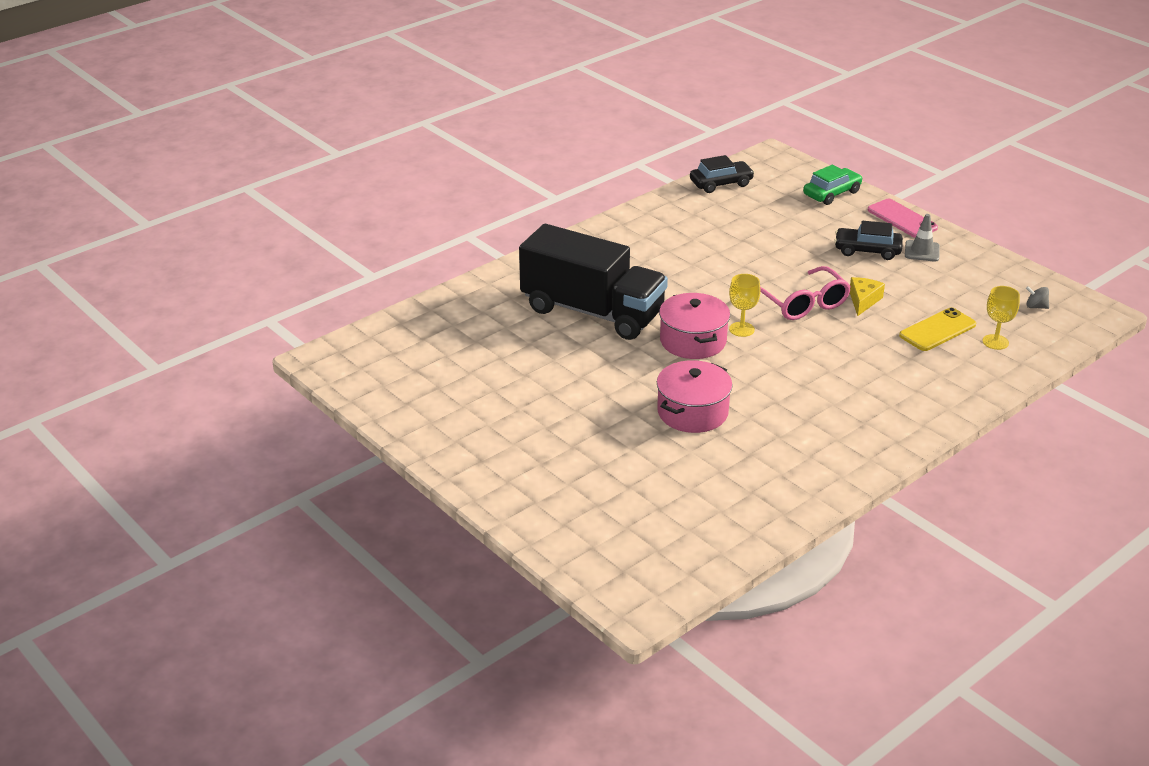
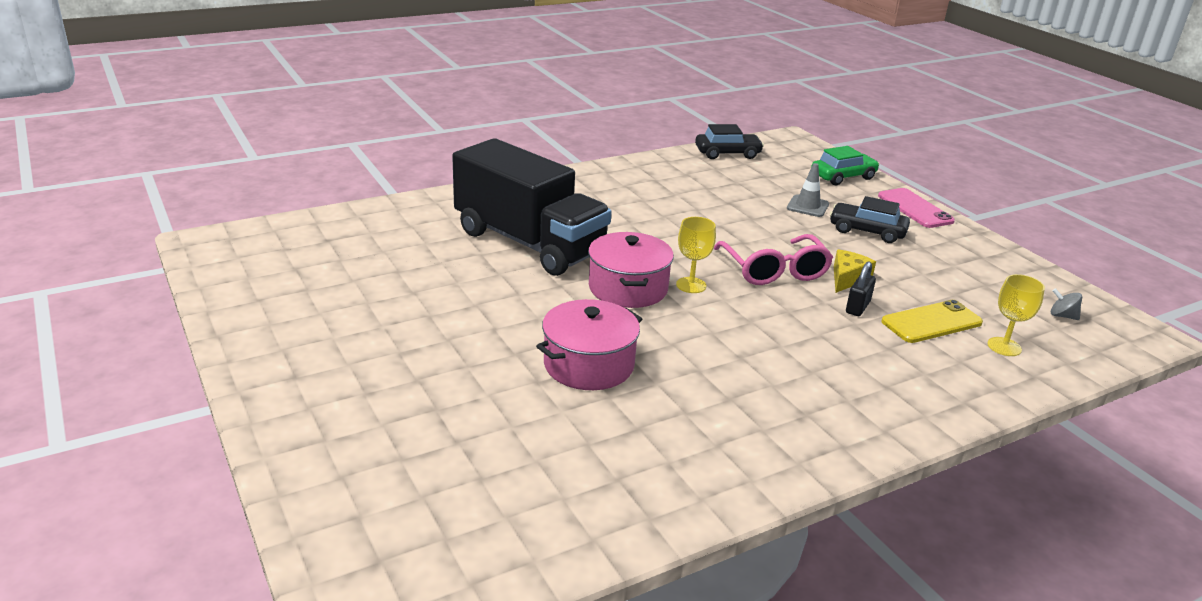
camera: 10 degrees right, 5 degrees down
(878, 326) = (857, 307): none -> black padlock
(922, 251) = (930, 241): grey traffic cone -> grey traffic cone (807, 206)

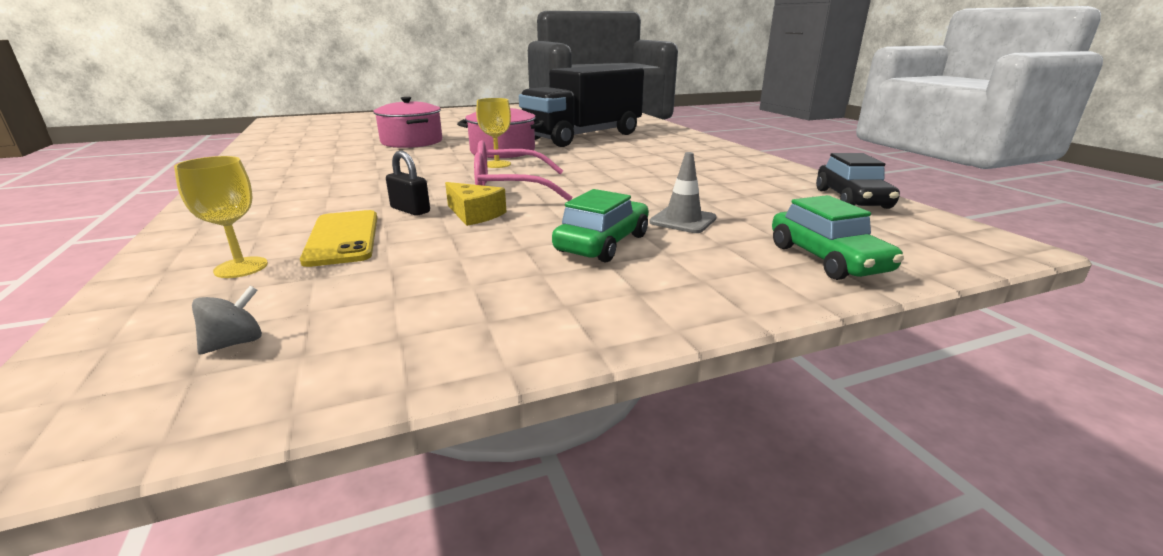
camera: 100 degrees right, 5 degrees down
(867, 231) = (602, 243): black car -> green car
(915, 208) = (704, 298): pink phone -> none

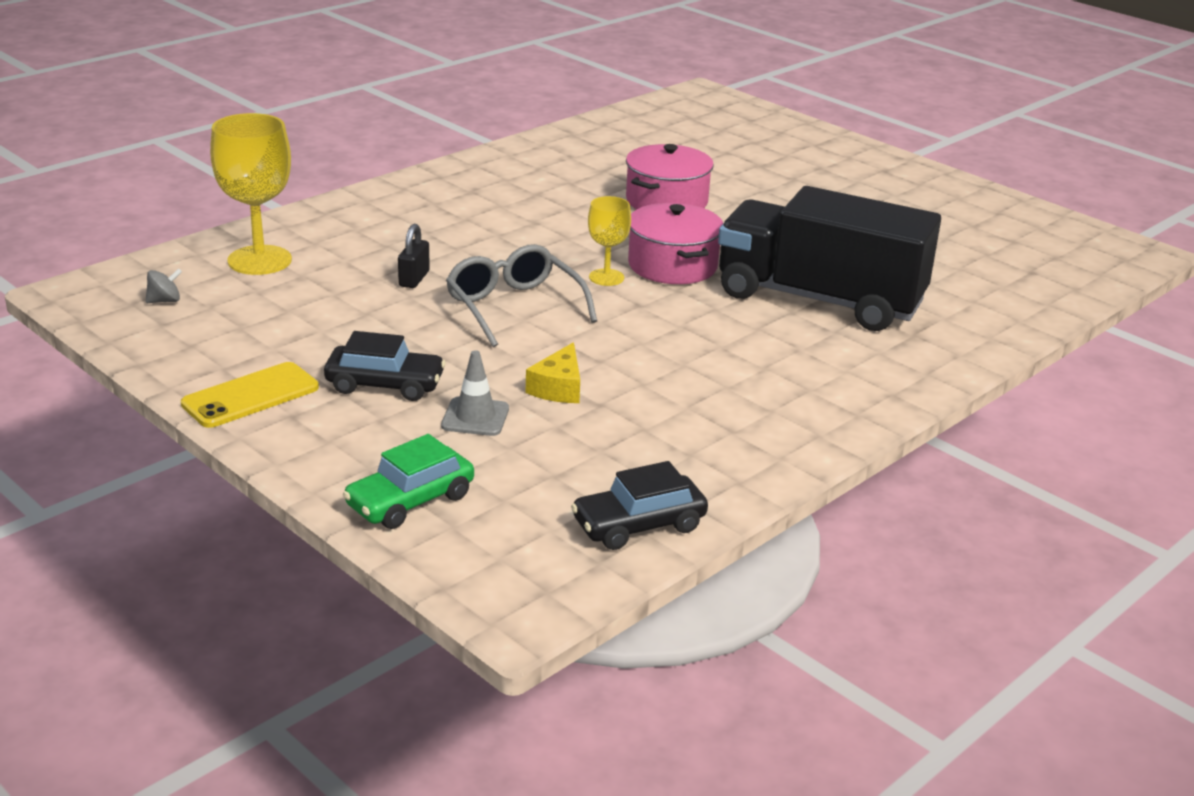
camera: 65 degrees right, 5 degrees up
(235, 343) = (165, 301): grey spinning top -> grey spinning top turned 45 degrees counterclockwise
(241, 267) = (259, 260): yellow goblet -> yellow goblet, size x1.78
(343, 238) = (332, 274): yellow phone -> yellow phone (251, 396)
(474, 214) = (422, 310): yellow cheese -> yellow cheese (558, 388)
(509, 189) = (514, 307): pink glasses -> grey glasses
(602, 243) = (385, 384): green car -> black car

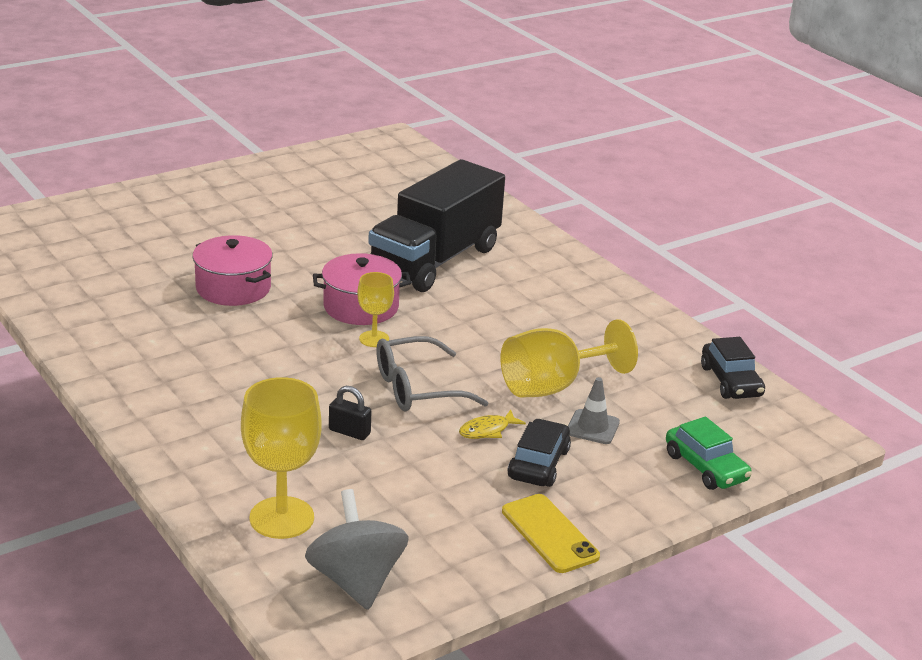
camera: 80 degrees left, 0 degrees up
(165, 301) = (356, 581): grey spinning top -> grey spinning top, size x2.49
(443, 351) = (487, 430): none -> yellow fish
(558, 388) = (552, 386): yellow cheese -> yellow goblet

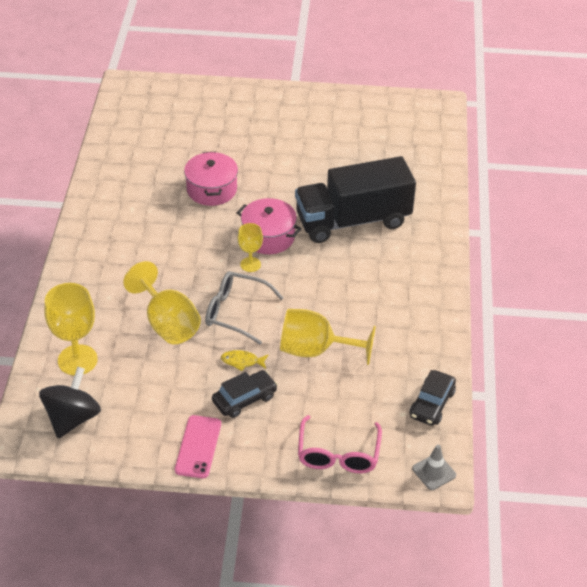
camera: 40 degrees right, 15 degrees up
(349, 432) = (167, 323): black padlock -> yellow goblet
(356, 581) = (72, 418): grey spinning top -> black spinning top
(550, 534) = (198, 447): yellow phone -> pink phone
(592, 427) = (304, 391): grey traffic cone -> grey traffic cone (434, 472)
(705, 467) = (338, 454): green car -> pink glasses

